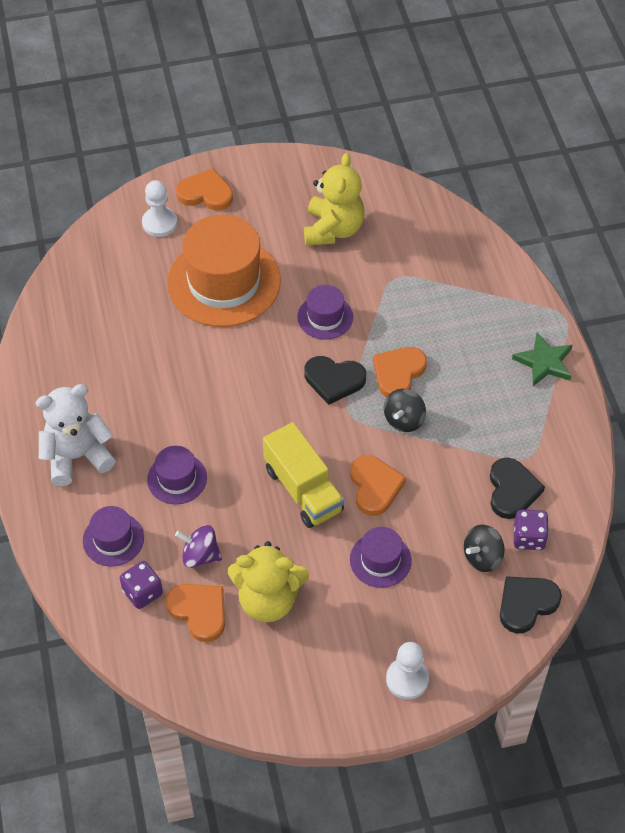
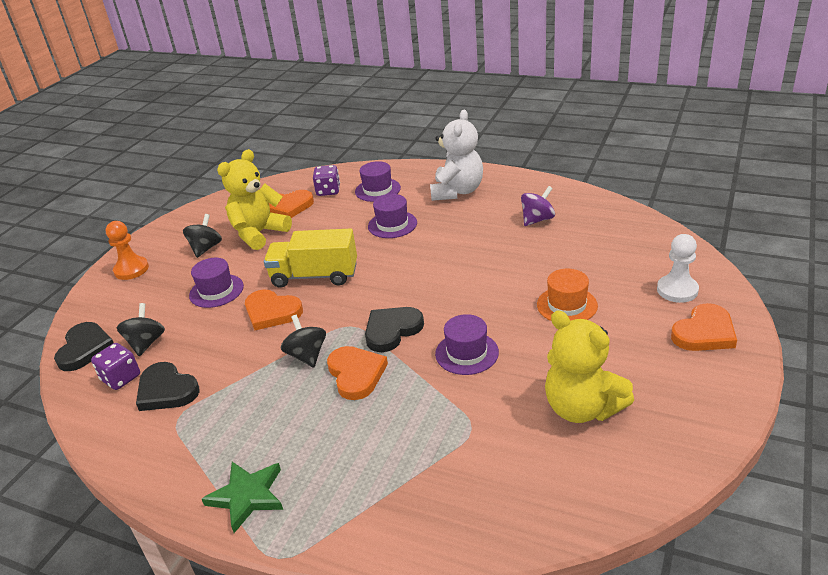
camera: 130 degrees right, 20 degrees down
(200, 555) = (324, 217): purple spinning top -> purple spinning top (537, 220)
(224, 282) = (567, 305): orange hat -> orange hat, size x0.48
(326, 633) = (206, 248): none -> black spinning top
(407, 679) = (131, 269): white pawn -> orange pawn

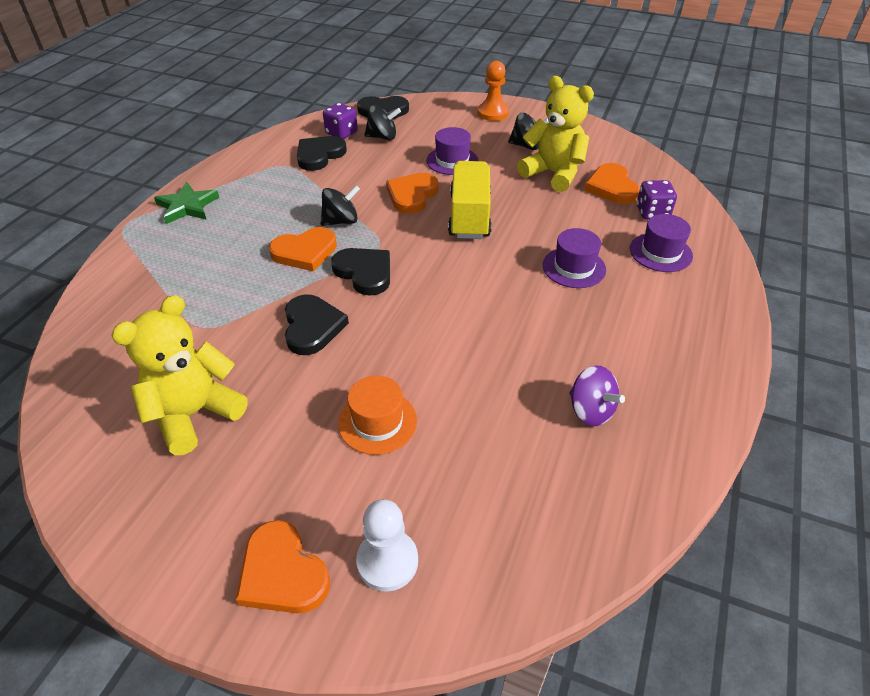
camera: 85 degrees right, 10 degrees up
(457, 191) = (666, 327): white teddy bear -> none
(467, 353) = (312, 327): purple hat -> black heart

